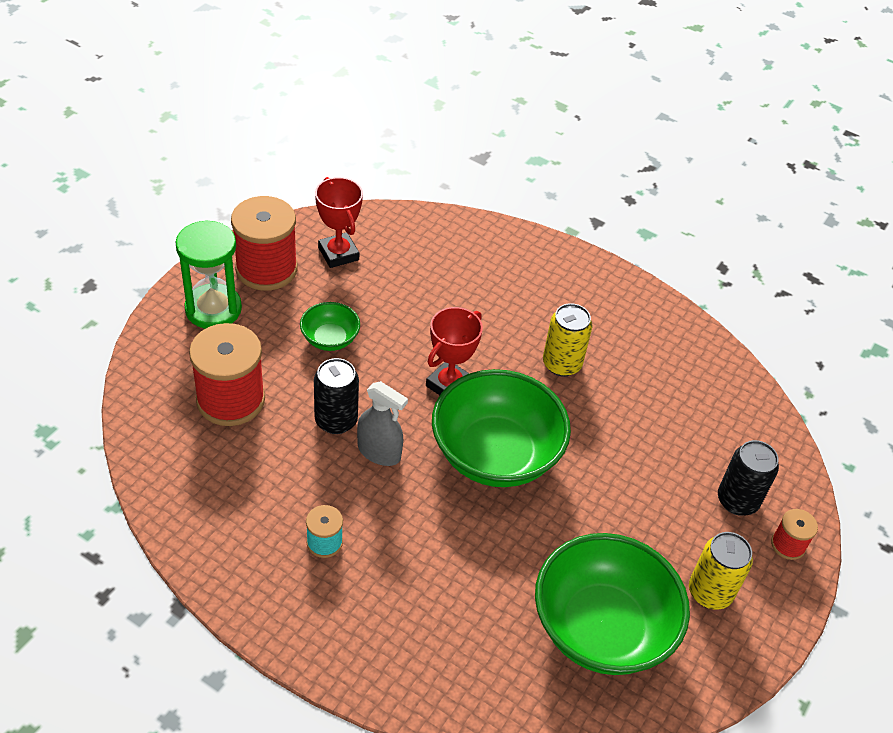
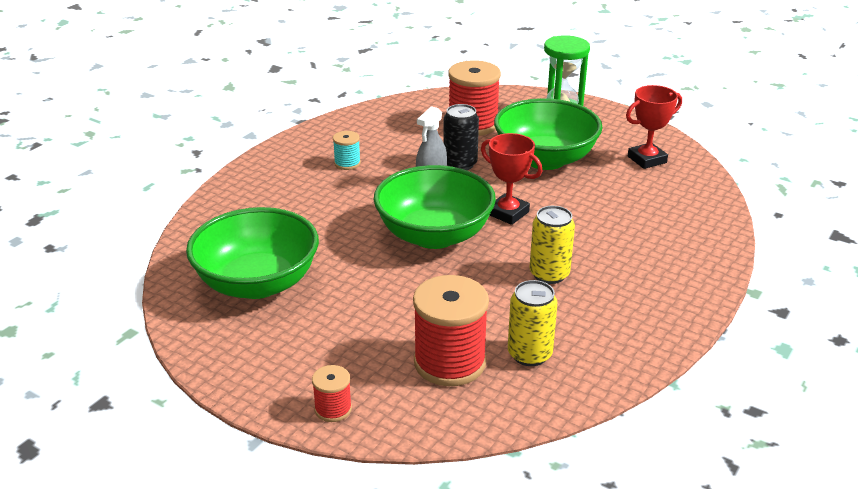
camera: 95 degrees right, 15 degrees down
(266, 269) = (613, 130): red spool -> red spool (449, 362)
(330, 339) = (545, 159): green bowl -> green bowl, size x2.12
(710, 592) = (284, 348): yellow can -> yellow can (529, 354)
(737, 500) = (389, 378): black can -> none

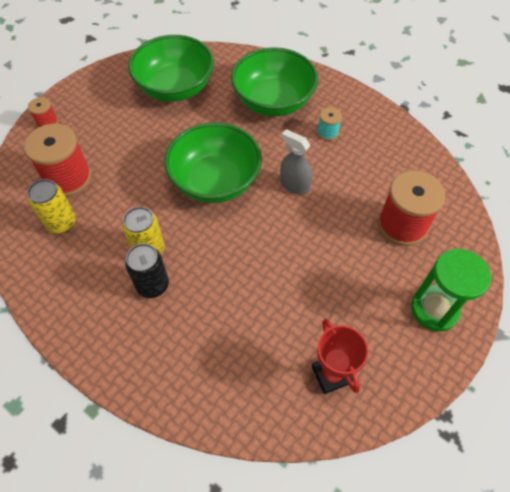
camera: 95 degrees right, 25 degrees up
(460, 164) = (324, 208): black can -> black can (152, 285)
(508, 213) = (240, 233): red trophy -> none
(545, 159) = (333, 277): green bowl -> green bowl (273, 102)

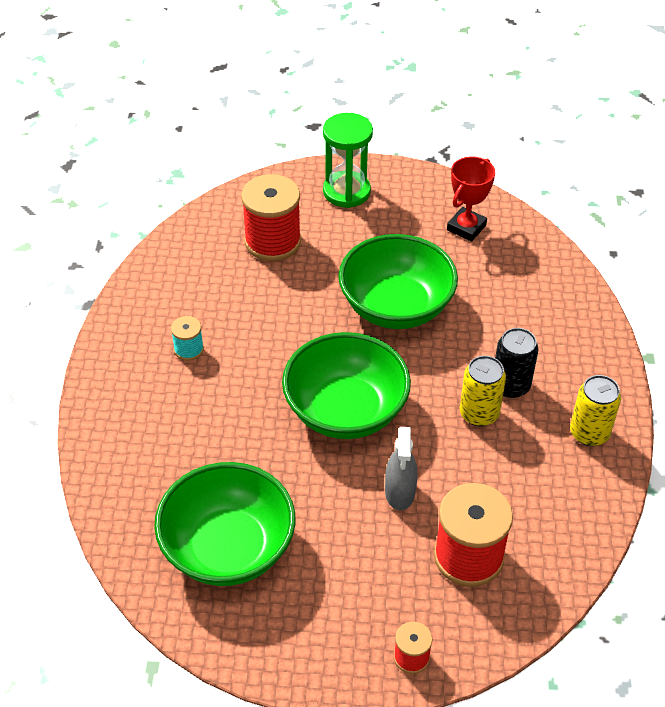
camera: 125 degrees left, 10 degrees down
(61, 223) = (525, 515): yellow can -> yellow can (589, 433)
(273, 102) = (173, 425): green bowl -> green bowl (396, 306)
(294, 185) = (291, 341): grey spray bottle -> grey spray bottle (400, 492)

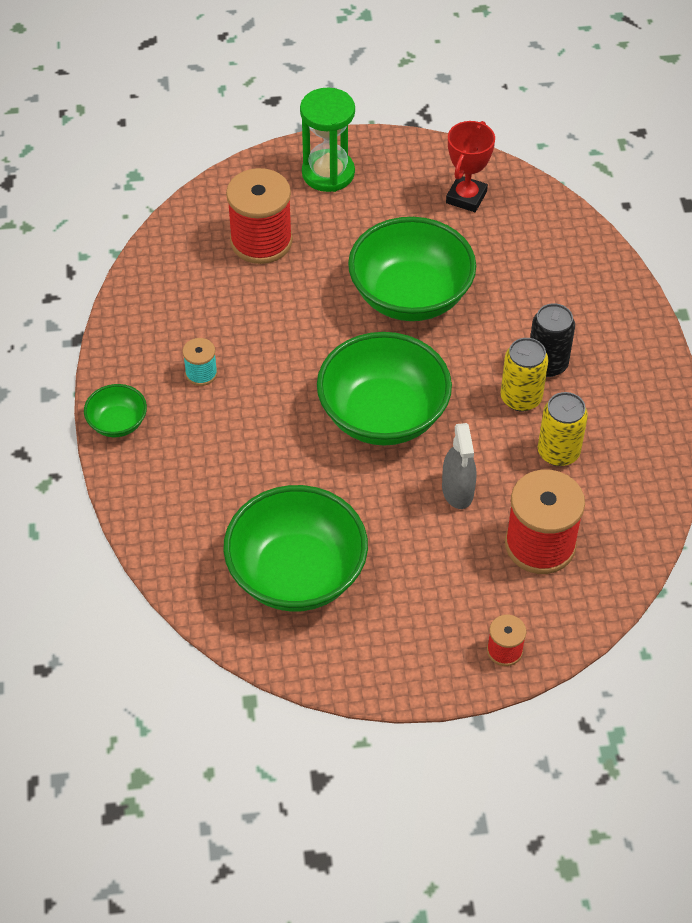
camera: 10 degrees left, 5 degrees up
(101, 383) = (118, 423): none -> green bowl
(589, 433) = (636, 402): yellow can -> yellow can (558, 452)

